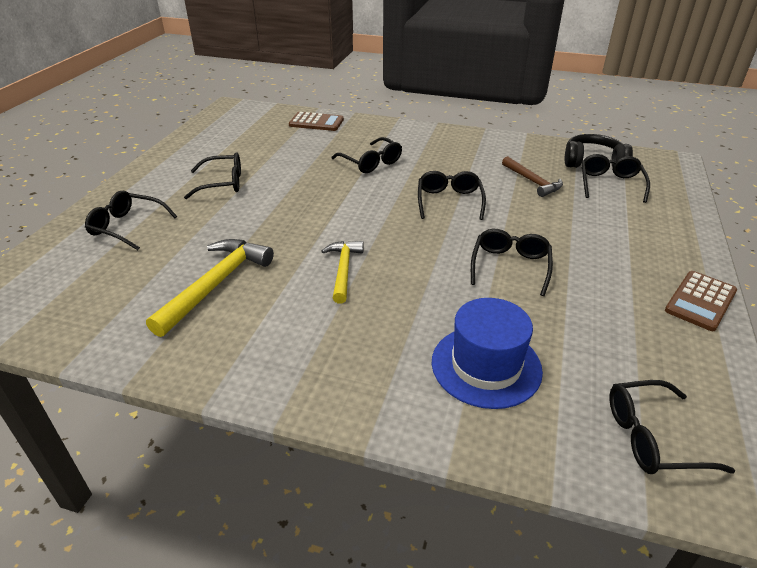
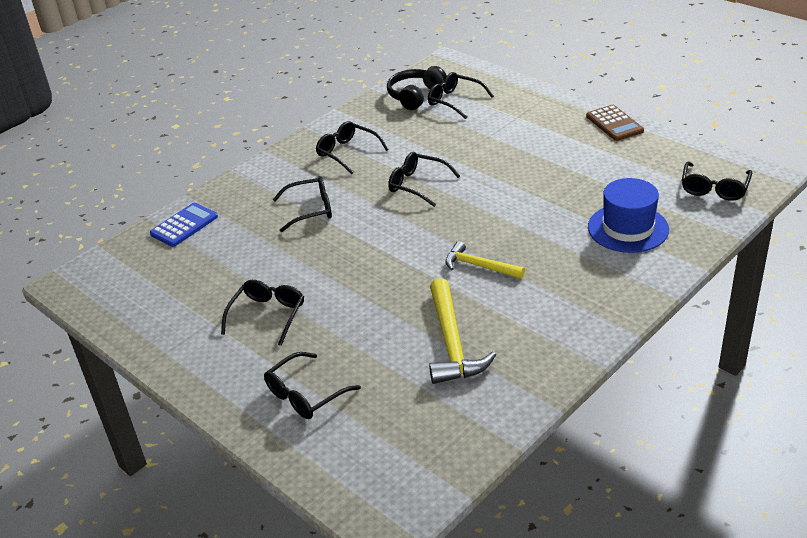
camera: 60 degrees left, 0 degrees up
(215, 284) = (452, 343): yellow hammer -> yellow hammer turned 150 degrees counterclockwise
(316, 122) = (184, 225): brown calculator -> blue calculator
(510, 266) = (529, 184): black glasses -> black glasses (347, 152)
(532, 181) = (421, 134): brown hammer -> none

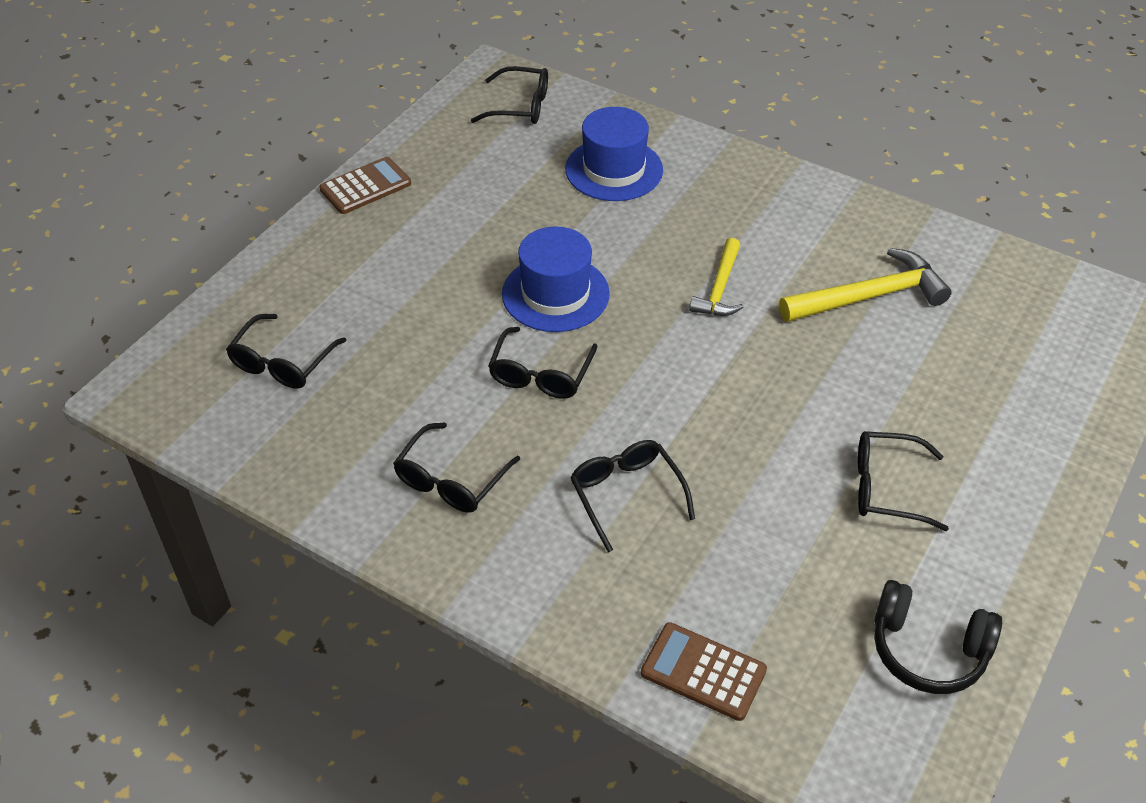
camera: 105 degrees left, 10 degrees up
(184, 225) = (703, 672): blue calculator -> brown calculator
(305, 395) = (1011, 413): black glasses -> none
(415, 96) = (257, 417): black headphones -> black headphones (928, 649)
(490, 194) = (555, 294): none -> blue hat

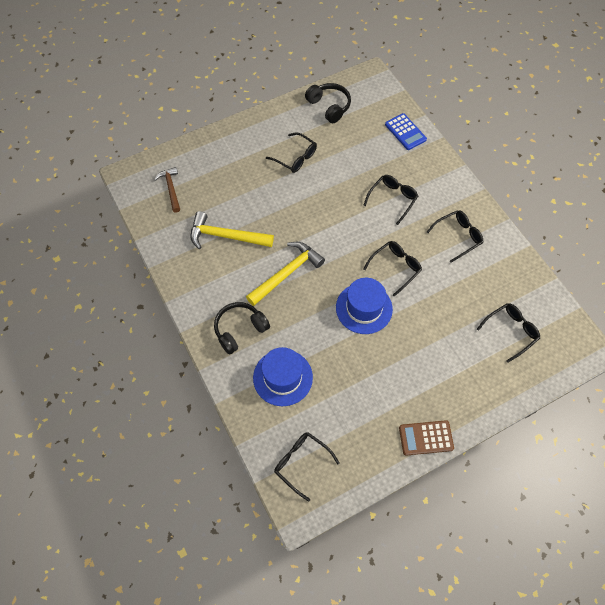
camera: 150 degrees left, 15 degrees up
(626, 495) = (392, 199): black glasses -> black glasses turned 150 degrees counterclockwise
(703, 672) = (405, 132): brown calculator -> blue calculator
(720, 288) = (287, 273): yellow hammer -> yellow hammer, size x1.56
(722, 193) = (240, 330): none -> black headphones
(1042, 325) = (171, 189): none -> brown hammer

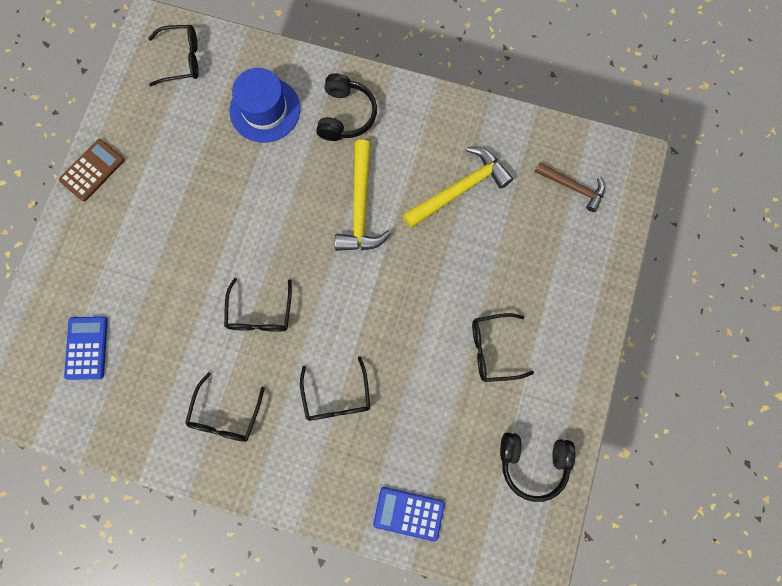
camera: 135 degrees right, 15 degrees up
(364, 308) = (252, 239): blue hat -> none
(511, 331) = (87, 348): black glasses -> blue calculator

